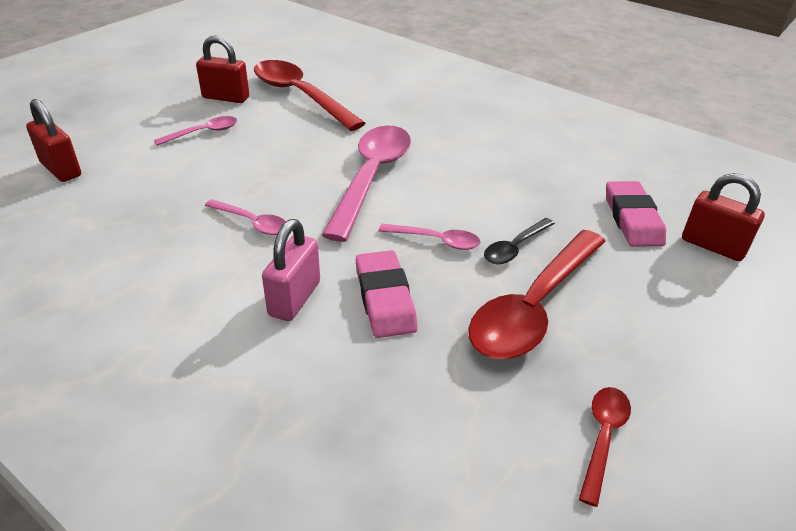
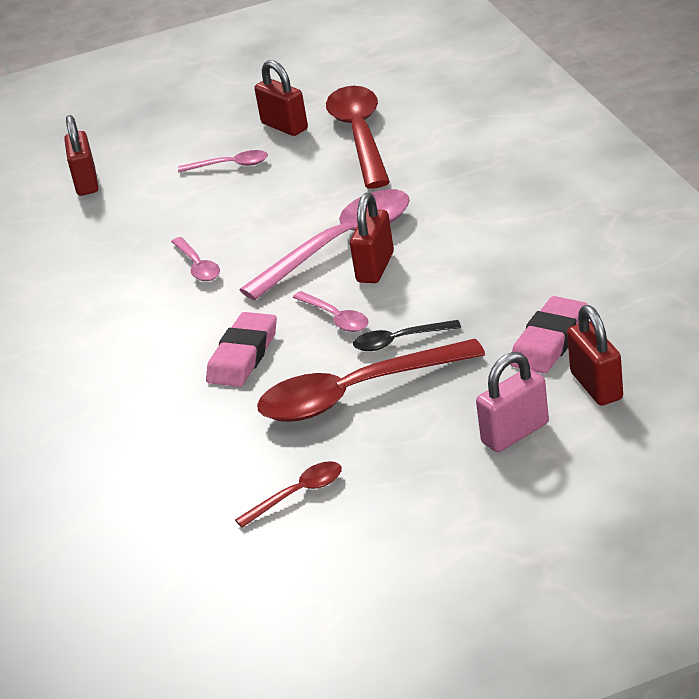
camera: 40 degrees right, 5 degrees down
(295, 298) = (175, 338): pink padlock -> pink padlock (515, 433)
(423, 190) = (375, 267): none -> red padlock

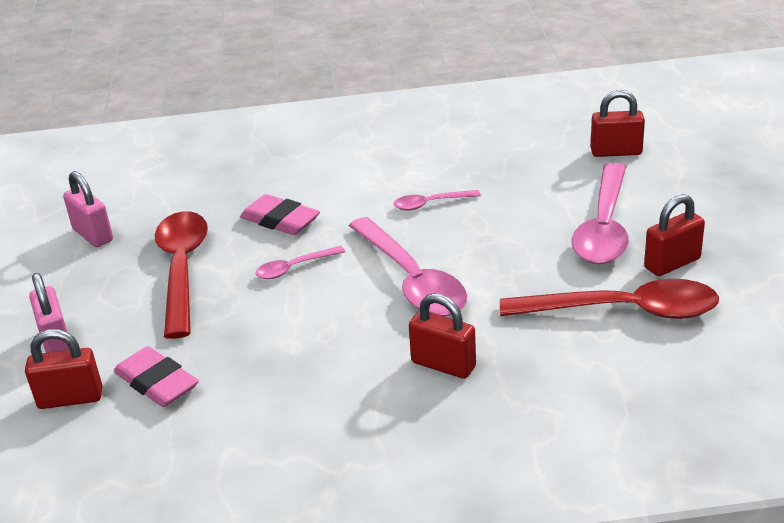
camera: 100 degrees right, 0 degrees up
(230, 165) = (604, 227): pink spoon -> pink spoon, size x2.08
(298, 494) = (93, 235): red spoon -> pink padlock
(375, 267) = (356, 296): red padlock -> red padlock (443, 365)
(399, 341) = (232, 298): black spoon -> none

